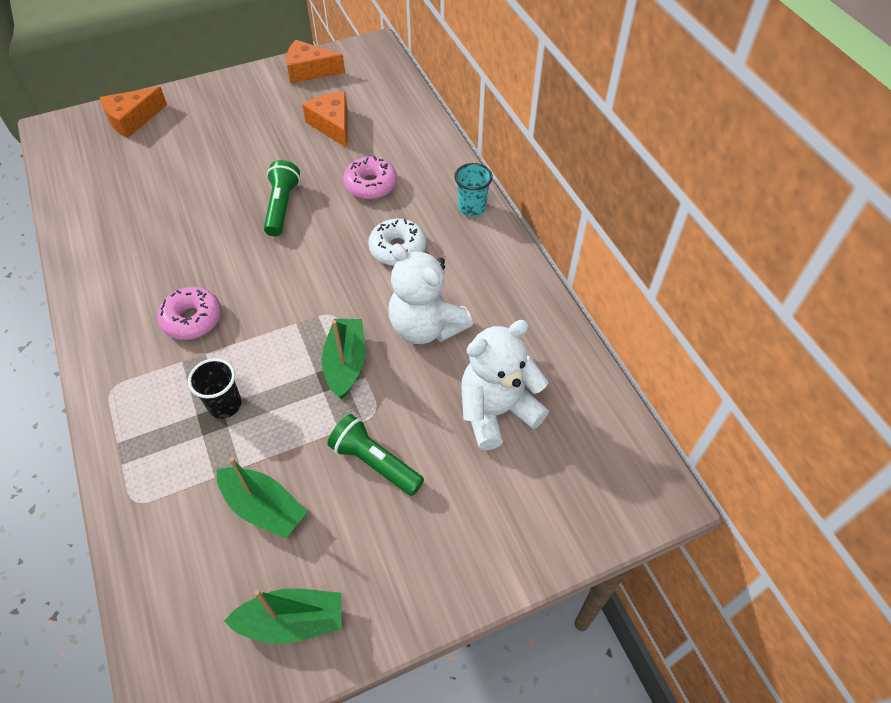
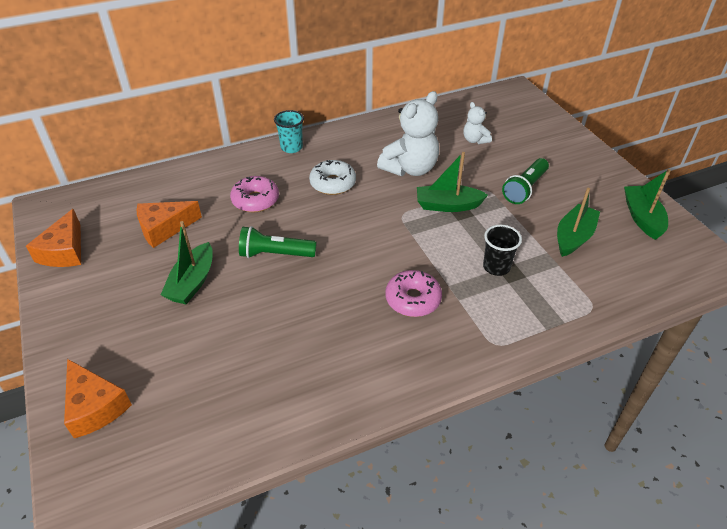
camera: 90 degrees left, 10 degrees down
(253, 153) = (192, 282): none -> green boat
(497, 411) = (475, 140): white teddy bear -> white teddy bear, size x0.51

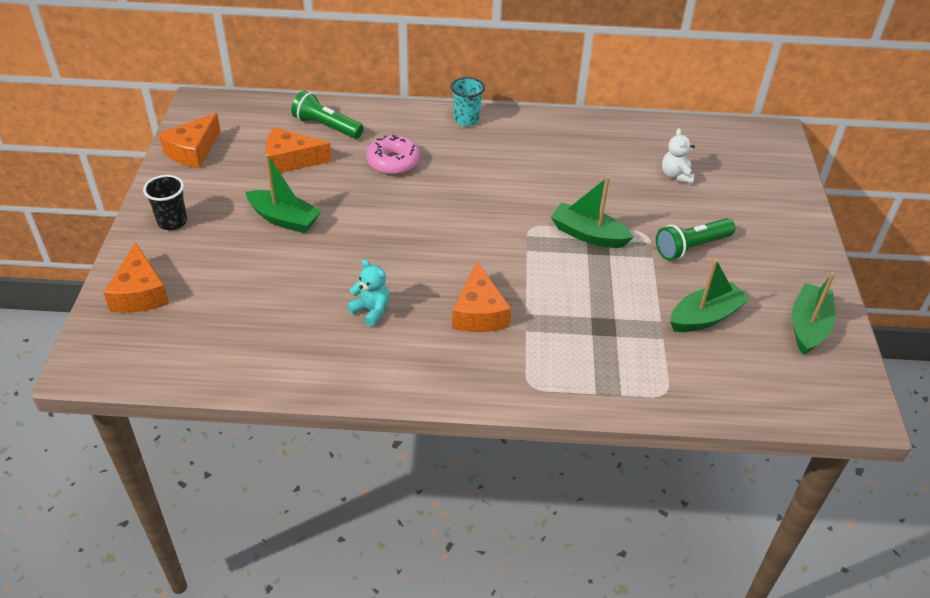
camera: 25 degrees right, 0 degrees up
(192, 282) = (284, 219): green boat -> green boat turned 105 degrees counterclockwise
(275, 254) = (376, 221): green flashlight -> green flashlight (326, 127)
(324, 334) = (371, 310): none -> turquoise teddy bear
(333, 183) = (482, 171): white donut -> none
(410, 168) = (577, 183): white teddy bear -> none
(413, 299) = (479, 312): pink donut -> orange cheese
(496, 267) = (591, 315): black cup -> black cup (172, 222)

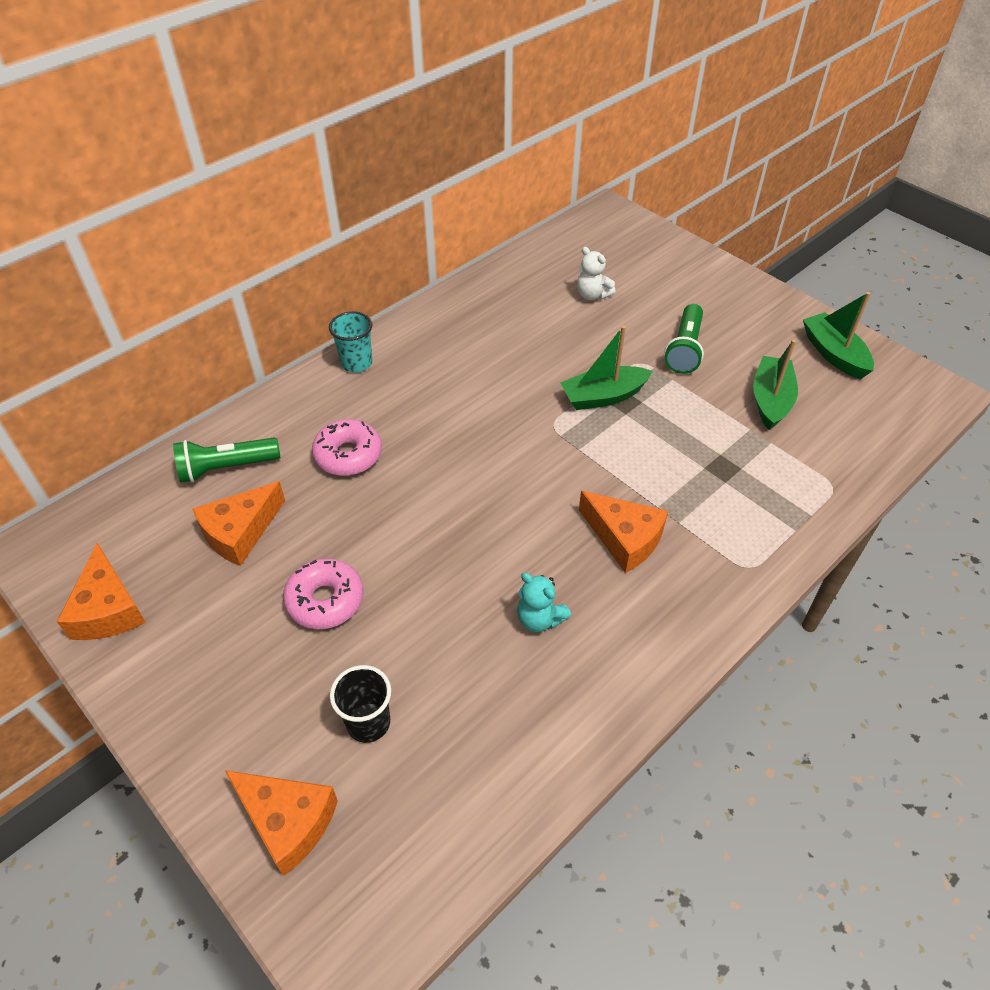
camera: 45 degrees left, 5 degrees up
(172, 222) = (204, 709): black cup -> black cup (368, 723)
(284, 219) = (325, 600): green boat -> pink donut
(371, 310) = (539, 619): turquoise teddy bear -> turquoise teddy bear turned 135 degrees counterclockwise

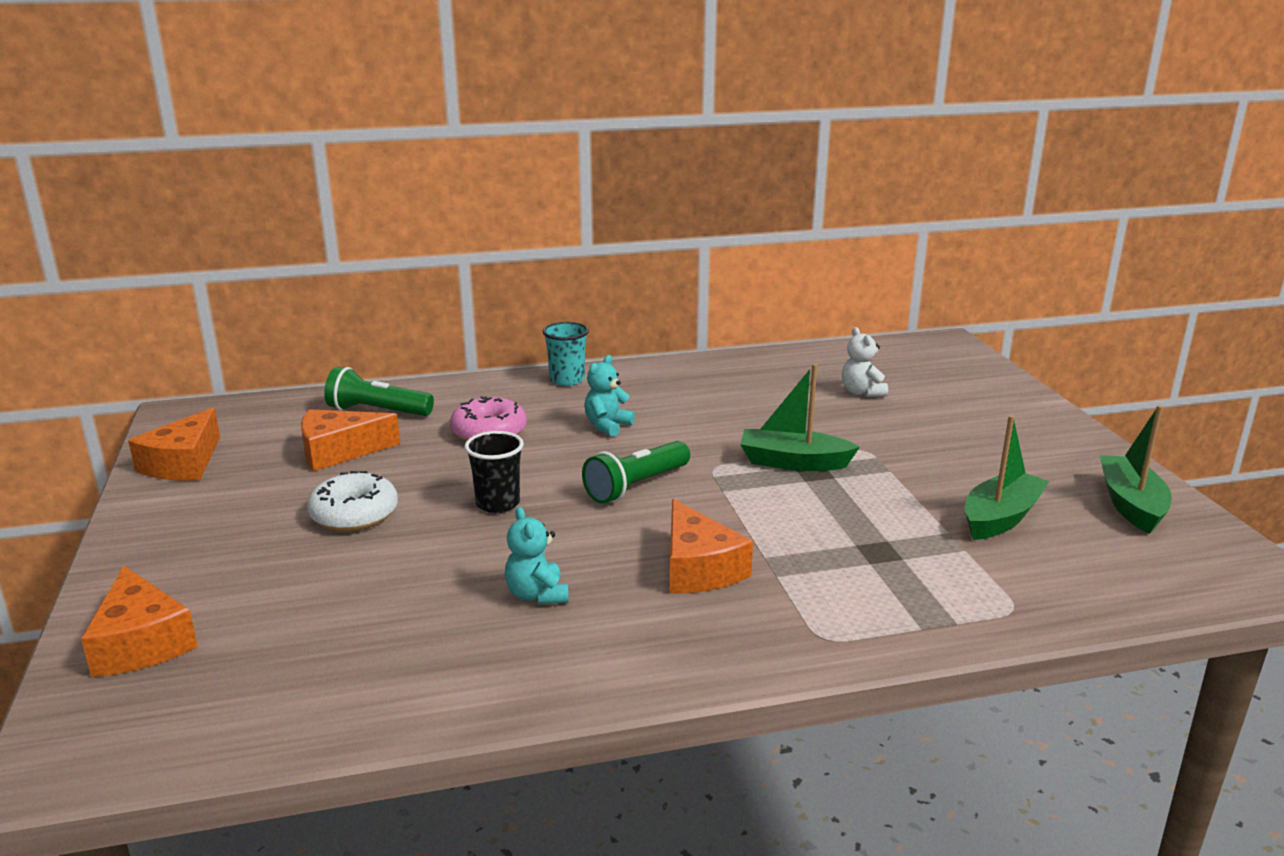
camera: 30 degrees right, 25 degrees down
(325, 600) = (354, 514): pink donut -> white donut
(368, 723) = (289, 606): black cup -> black cup (498, 503)
(437, 409) = (607, 426): none -> turquoise teddy bear
(685, 349) = (930, 454): green flashlight -> green flashlight (636, 486)

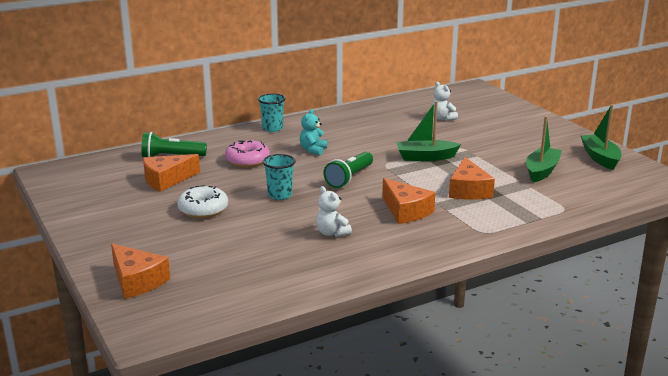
camera: 15 degrees left, 0 degrees up
(184, 463) = (77, 196): orange cheese -> orange cheese (468, 190)
(498, 503) = (280, 195): black cup -> turquoise cup
(537, 595) = (332, 233): turquoise teddy bear -> white teddy bear

